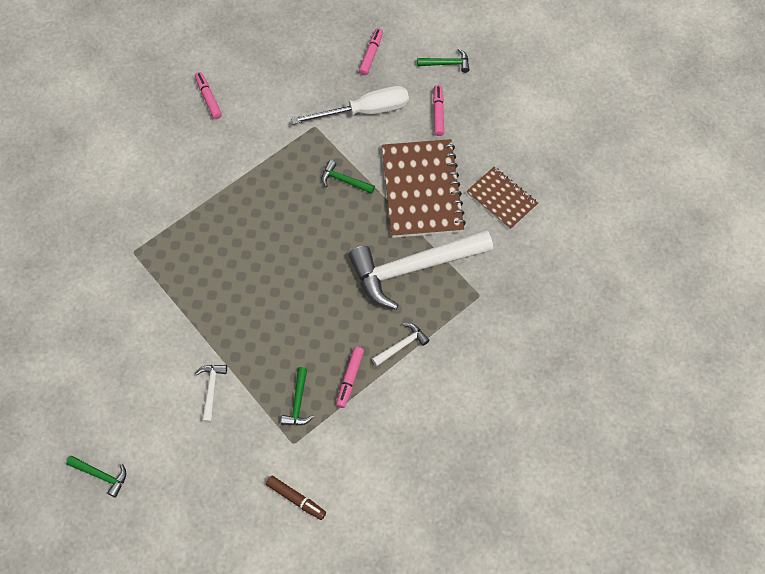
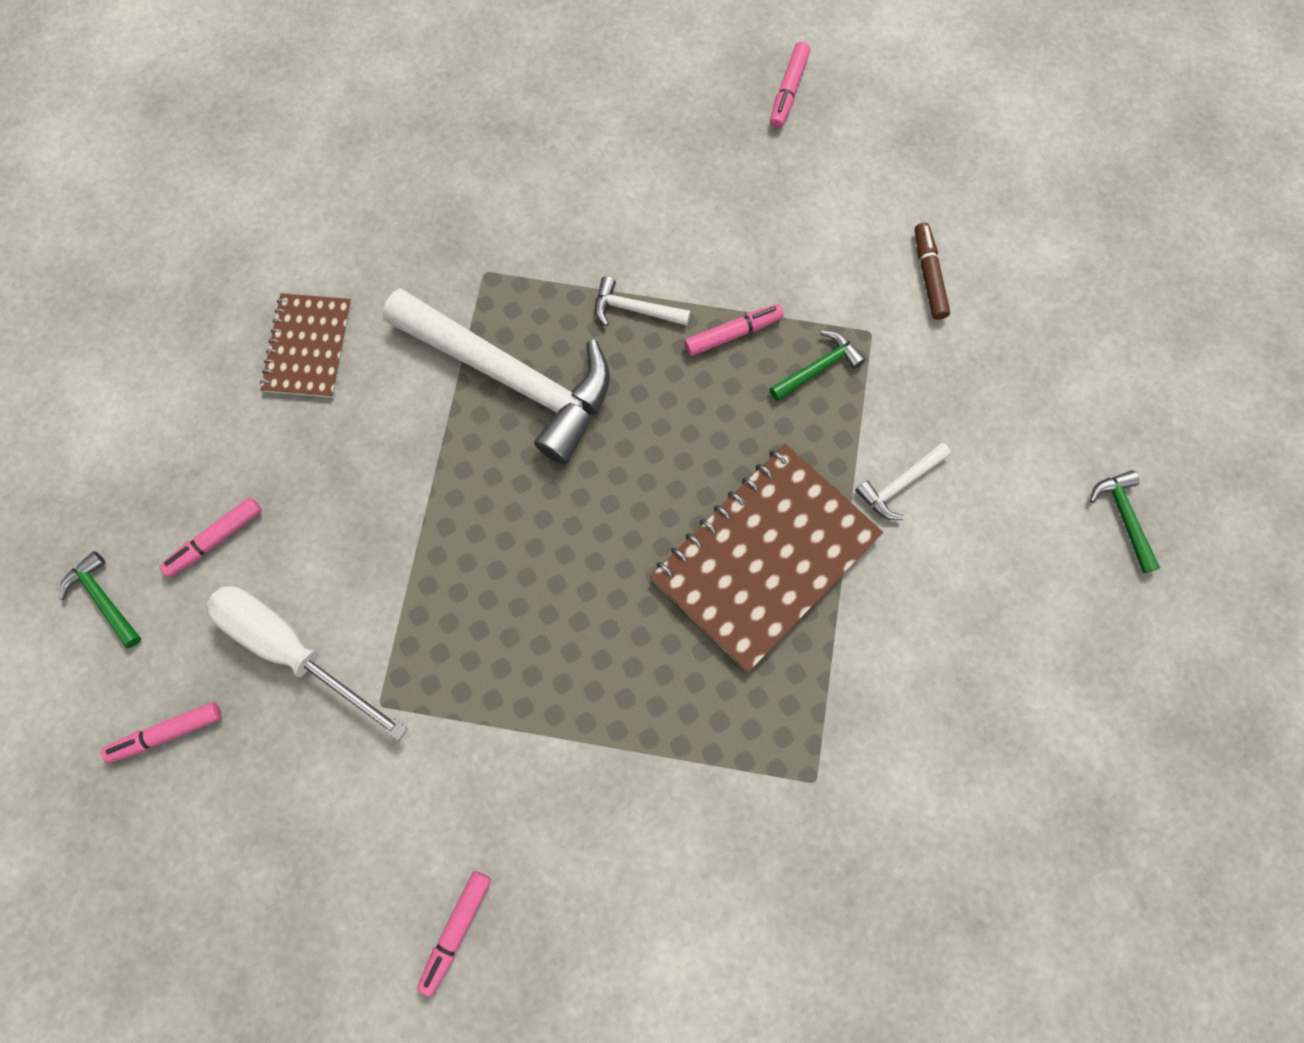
camera: 130 degrees left, 10 degrees up
(344, 181) = (445, 578): green hammer -> none
(422, 190) = (375, 459): brown notebook -> brown notebook (765, 557)
(465, 525) = (788, 91): none -> pink marker

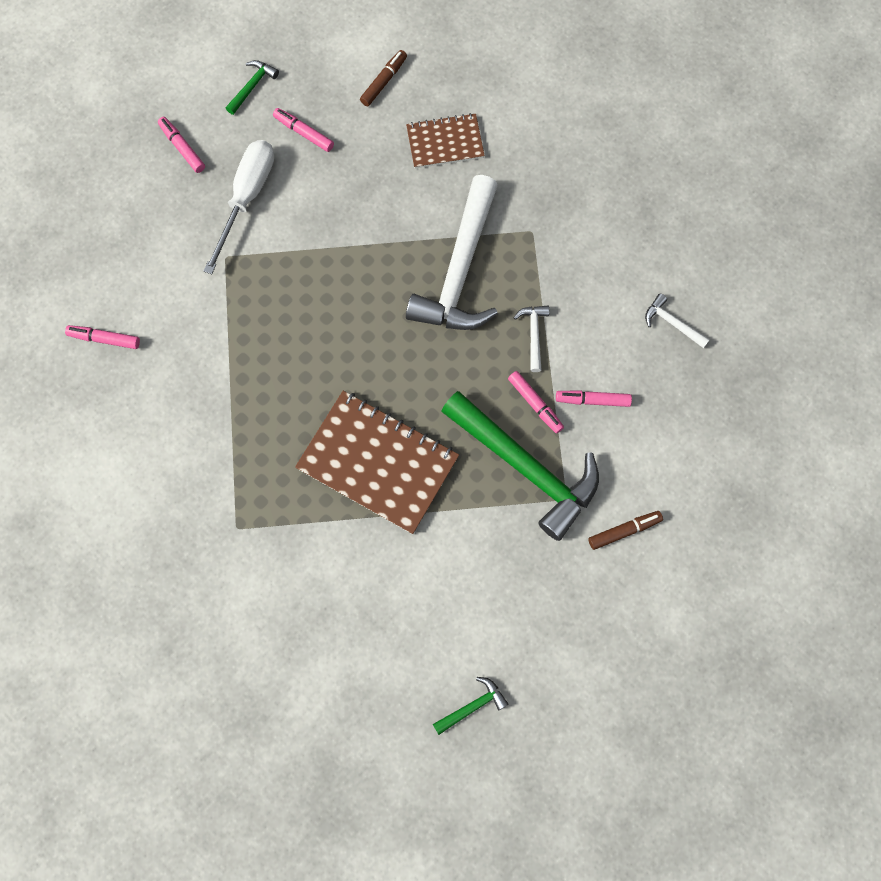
camera: 75 degrees right, 0 degrees up
(177, 405) = (384, 81): none -> brown marker
(788, 91) = (747, 397): pink marker -> pink marker (592, 400)
(818, 367) = (526, 468): green hammer -> green hammer, size x2.44
(899, 485) = (453, 542): white hammer -> white hammer (672, 323)

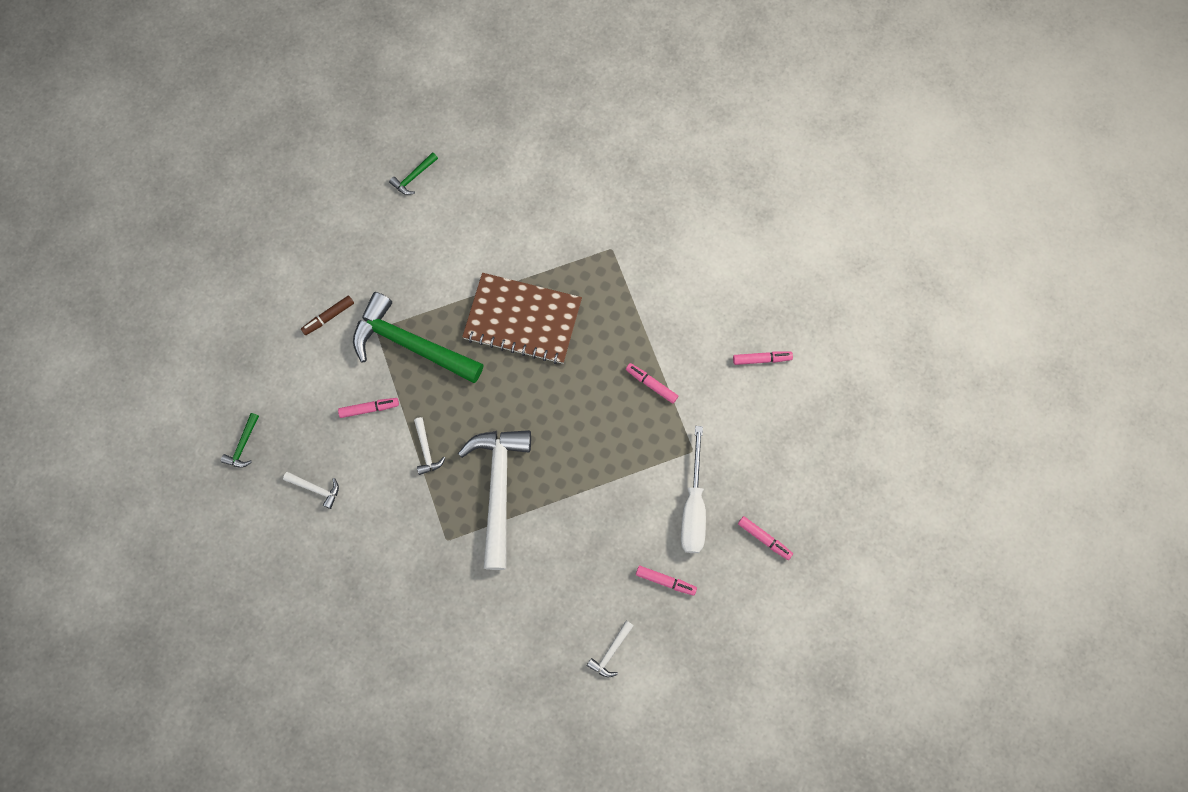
camera: 165 degrees right, 0 degrees up
(252, 86) = (726, 615): green hammer -> green hammer (243, 445)
(384, 81) = (611, 652): brown marker -> white hammer
(445, 142) = (540, 605): brown notebook -> none
(535, 404) = (413, 394): pink marker -> pink marker (651, 384)

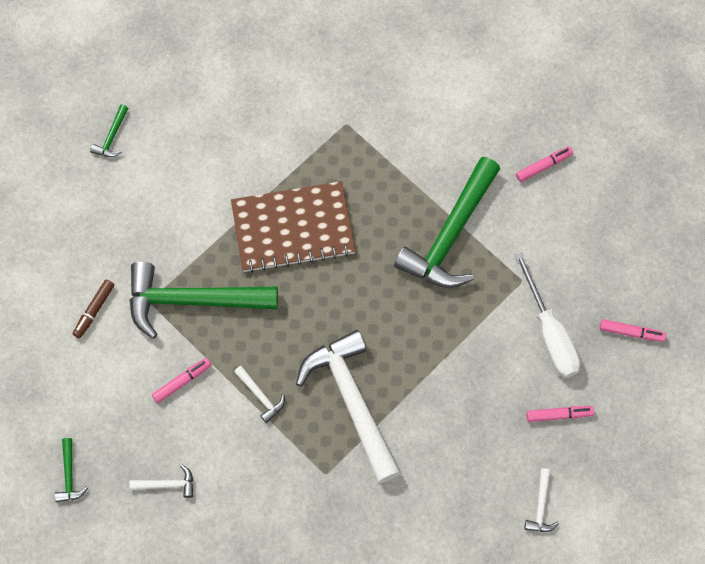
camera: 25 degrees left, 5 degrees down
(651, 384) = (450, 235): pink marker -> green hammer

